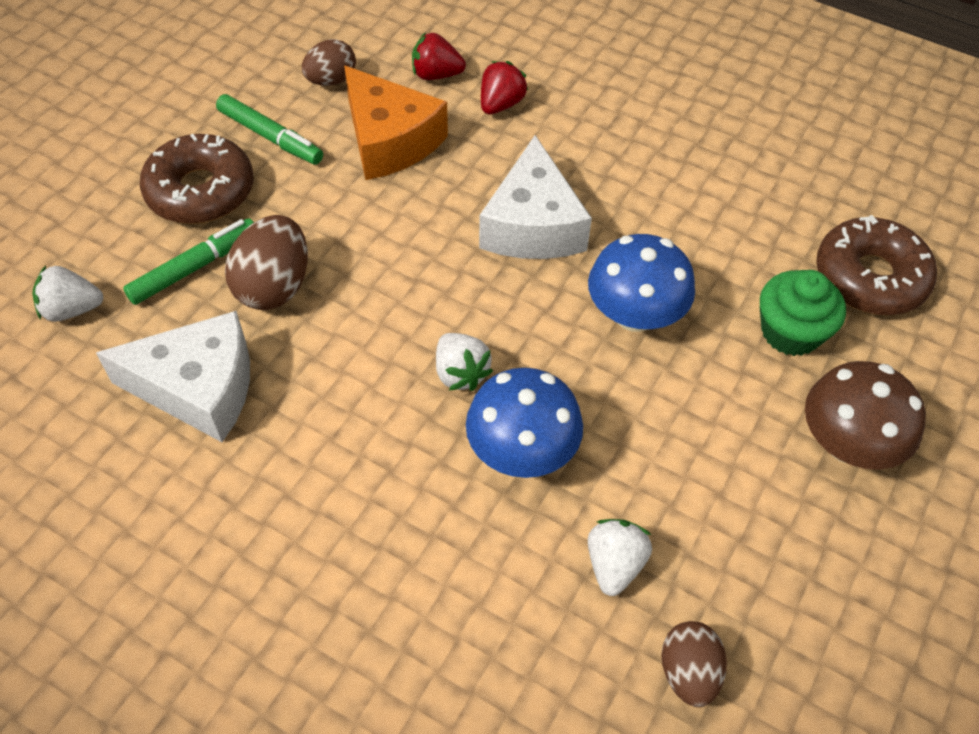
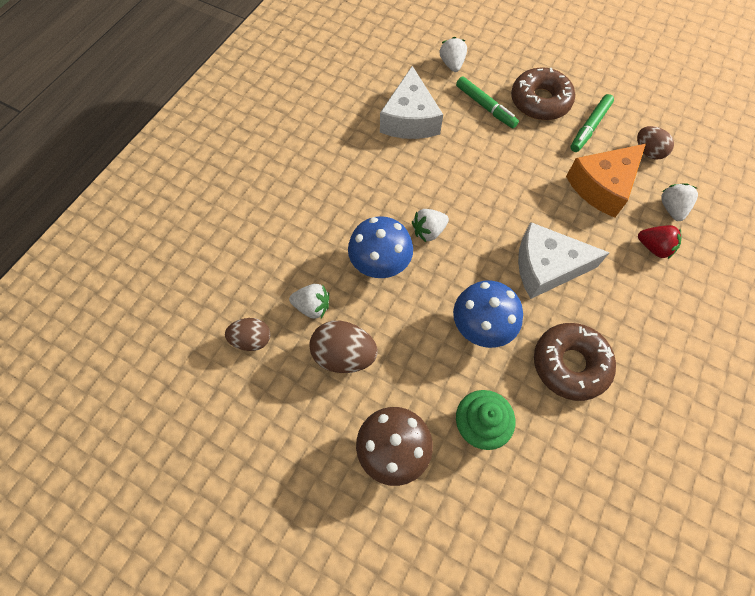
camera: 90 degrees right, 10 degrees up
(274, 286) = (478, 141): brown egg -> brown egg (344, 355)
(436, 75) = (671, 208): red strawberry -> white strawberry
(870, 277) = (538, 492): brown donut -> brown donut (570, 364)

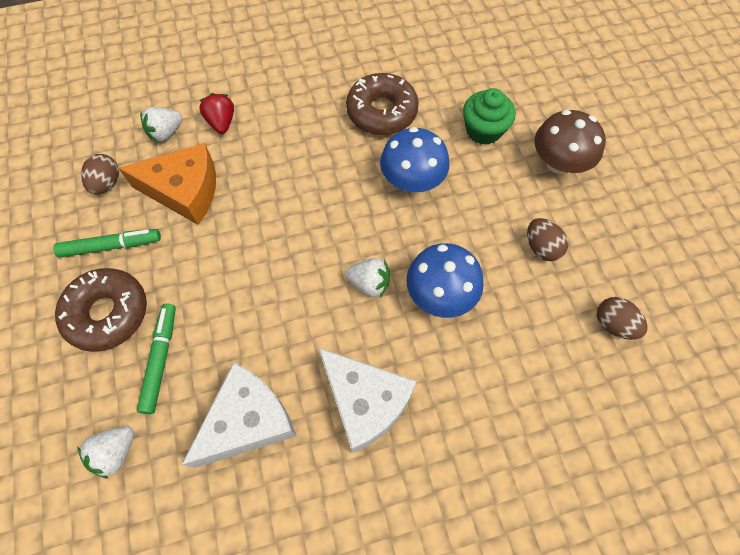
camera: 135 degrees left, 0 degrees up
(312, 306) = (536, 307): white strawberry -> none
(344, 355) = (541, 247): brown egg -> brown egg, size x0.66
(546, 267) = (314, 175): white cheese -> white cheese (365, 402)

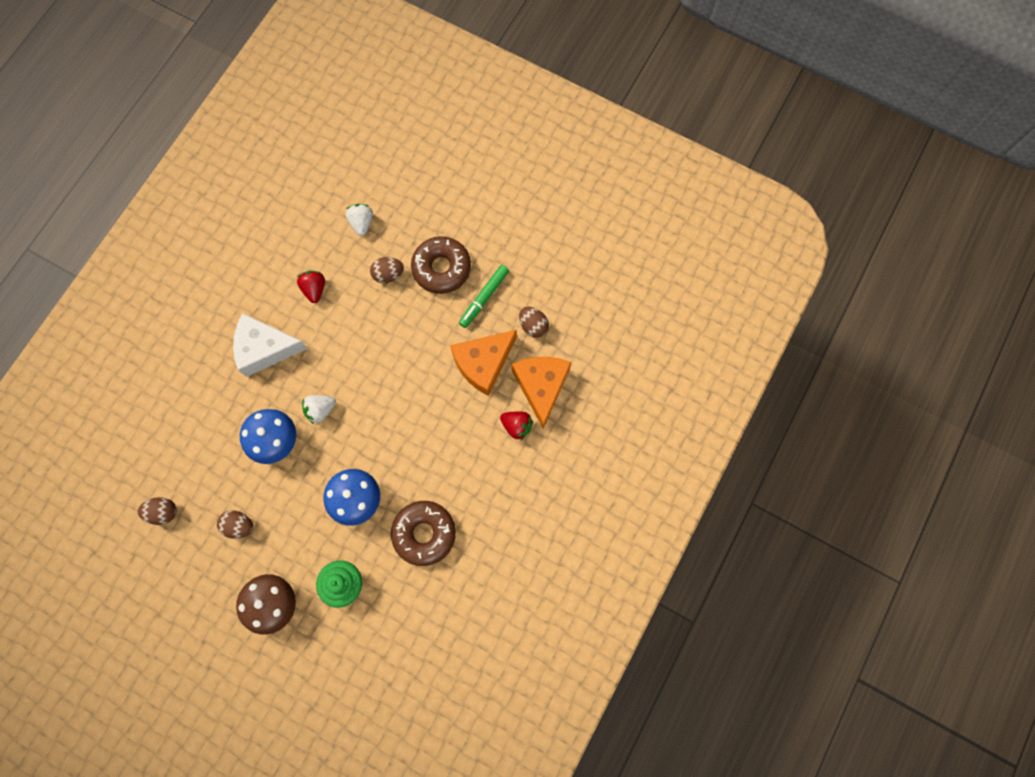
camera: 135 degrees right, 10 degrees up
(160, 359) = (388, 274): green marker -> brown egg
(166, 133) = (541, 386): white strawberry -> orange cheese
(248, 421) = (314, 289): white cheese -> red strawberry

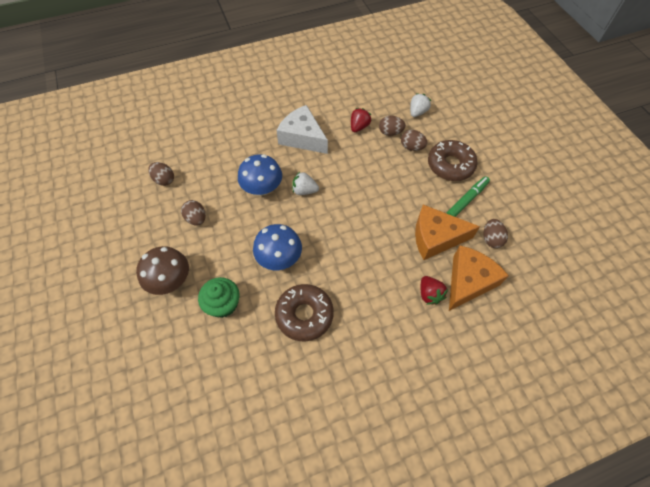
camera: 40 degrees right, 15 degrees down
(353, 272) = (390, 132): none -> brown egg
(484, 298) = (467, 200): green marker -> green marker turned 150 degrees clockwise

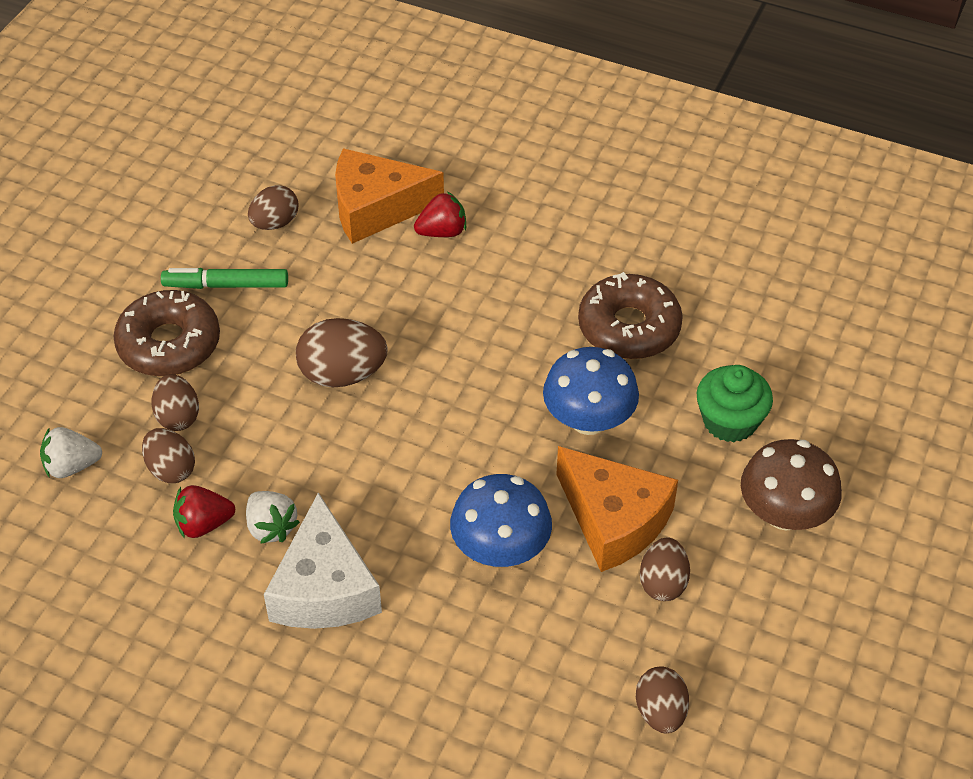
camera: 135 degrees left, 10 degrees down
(304, 190) = (437, 487): white strawberry -> white strawberry (271, 527)
(383, 202) = (342, 374): none -> brown egg
(429, 294) = (442, 232): red strawberry -> red strawberry turned 45 degrees clockwise
(436, 237) = (341, 278): orange cheese -> orange cheese (614, 520)

